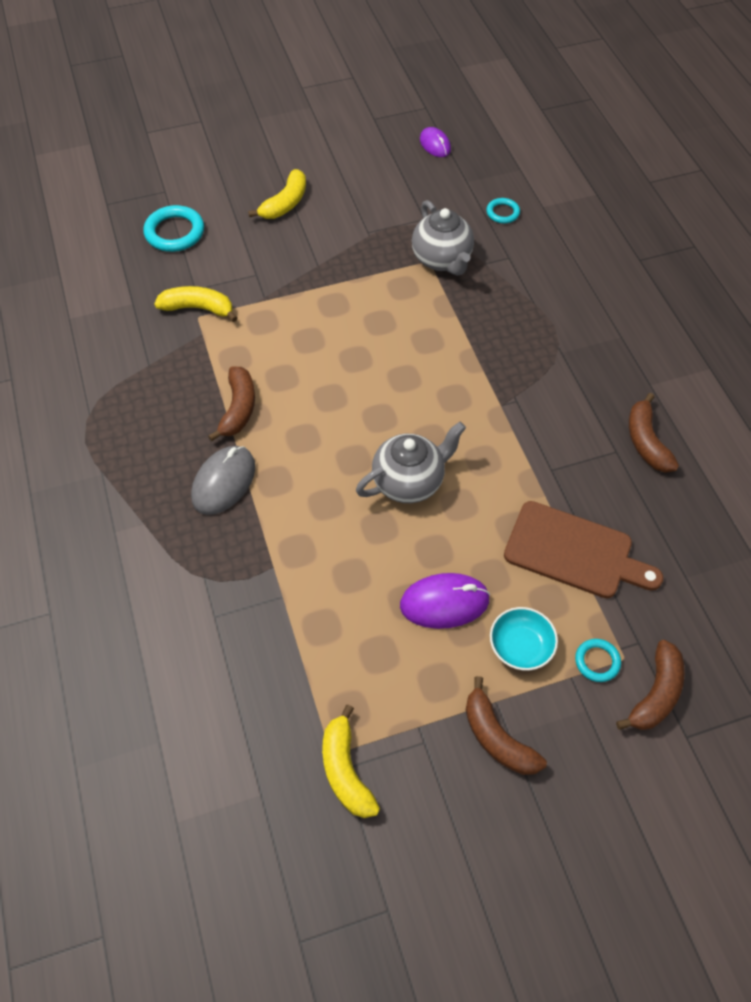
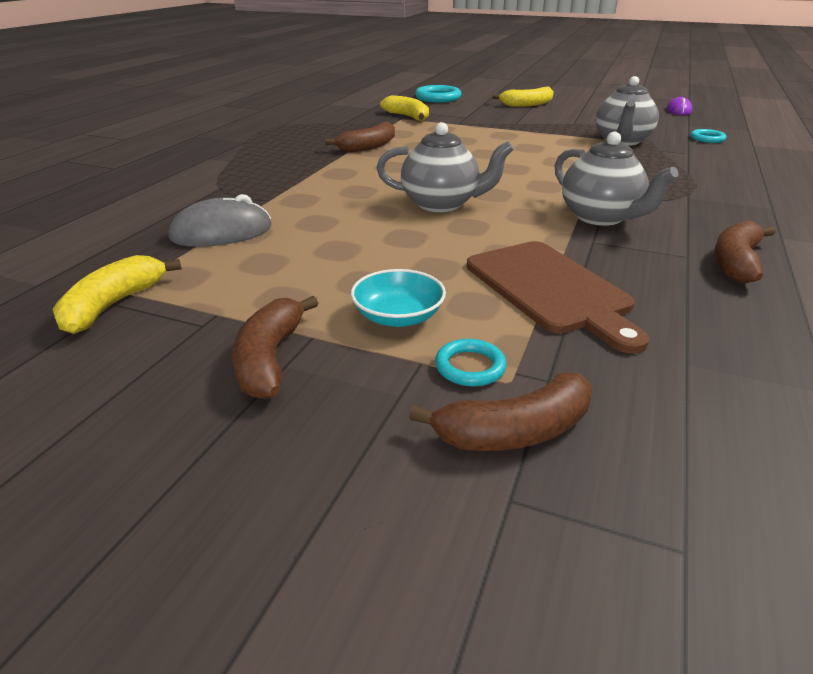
camera: 40 degrees right, 25 degrees down
(223, 482) = (306, 164): grey mouse -> grey mouse (221, 232)
(444, 602) = (368, 263): purple mouse -> none
(530, 428) = (600, 217): none -> grey teapot

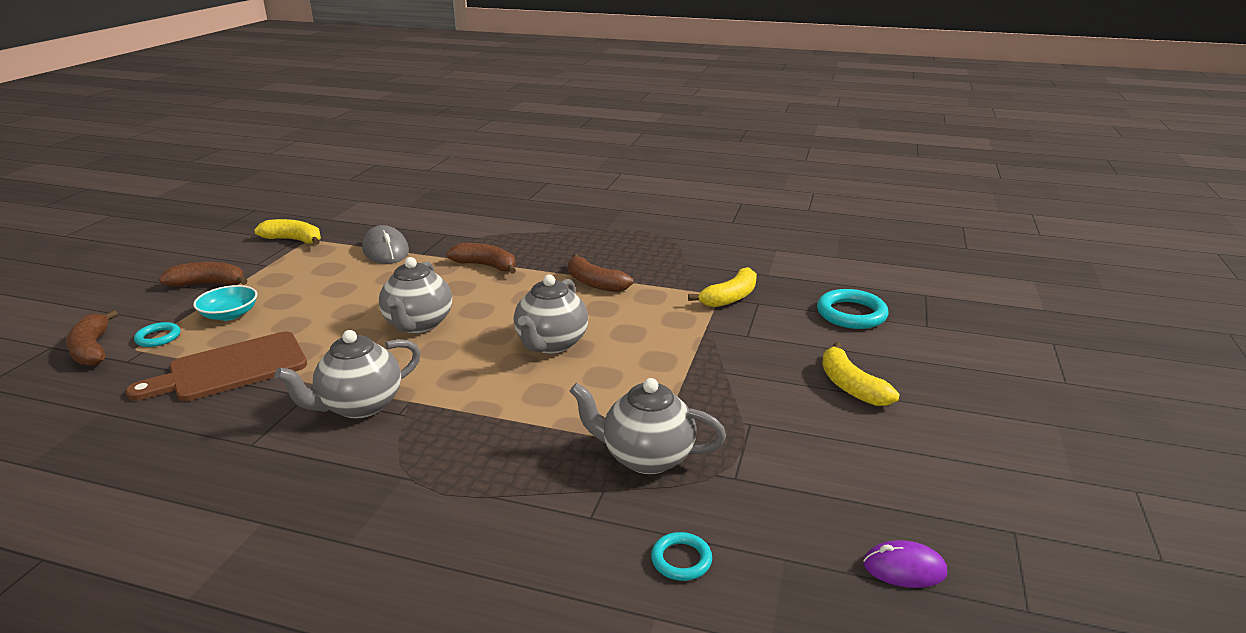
camera: 85 degrees right, 5 degrees down
(480, 160) = (551, 344): none -> grey teapot
(736, 263) = (222, 471): brown banana -> brown banana (486, 266)

